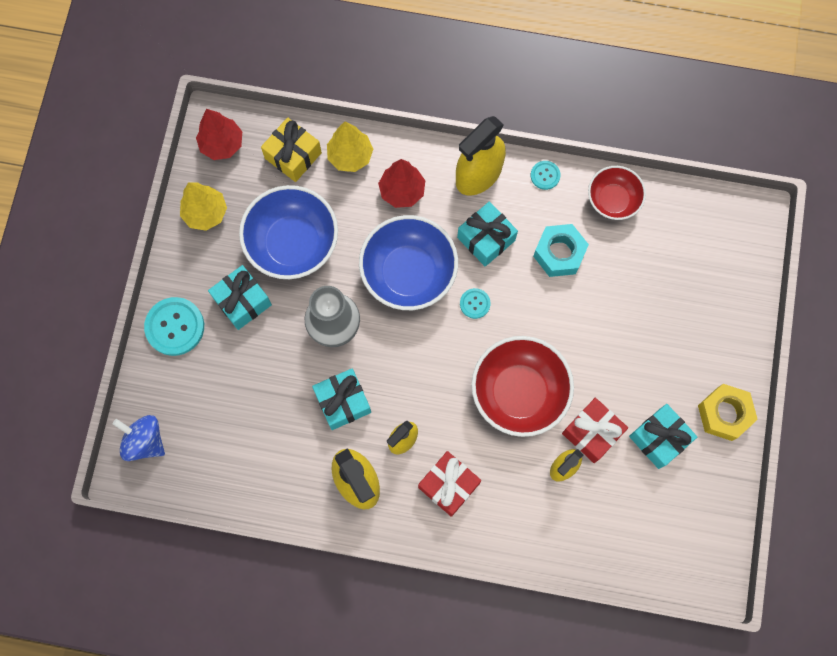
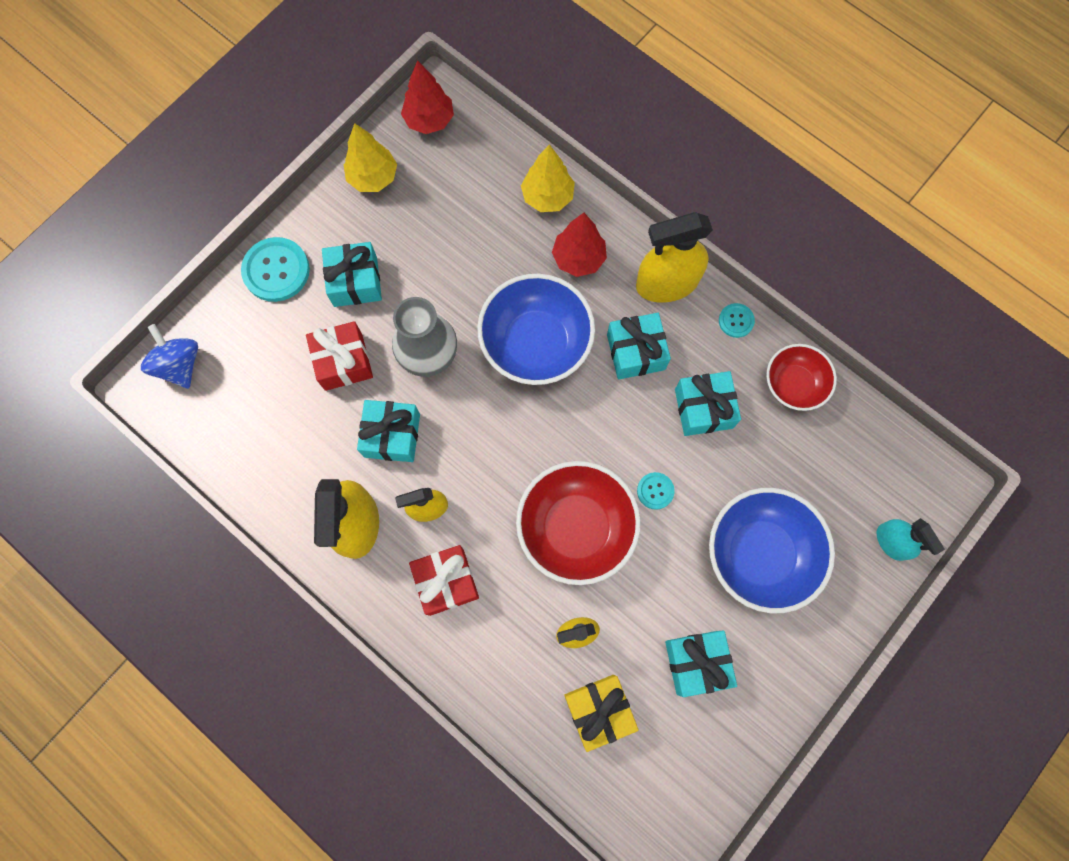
camera: 30 degrees right, 0 degrees up
(293, 155) = (491, 166): yellow gift -> yellow gift (599, 710)
(293, 243) = (438, 252): blue bowl -> blue bowl (759, 554)
(475, 303) = (585, 411): turquoise button -> turquoise button (655, 491)
(559, 253) = (703, 408): turquoise nut -> turquoise gift
(592, 432) = (628, 614): red gift -> red gift (343, 362)
(724, 414) = (783, 678): yellow nut -> none
(743, 276) = (891, 542): none -> turquoise spray bottle

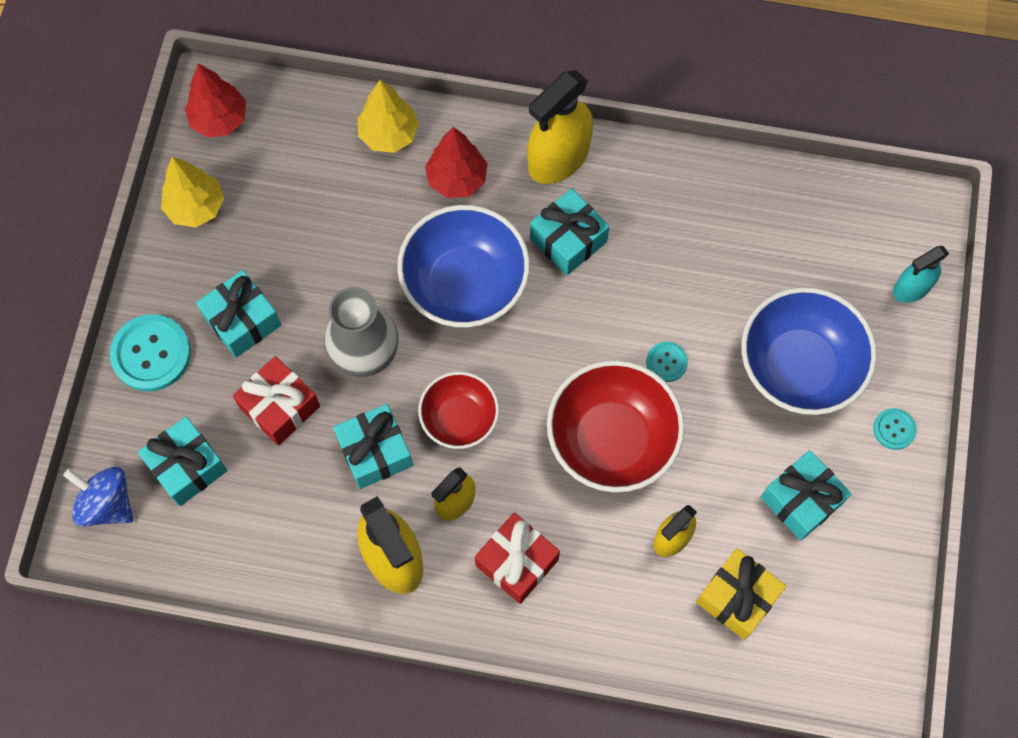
camera: 30 degrees left, 5 degrees down
(703, 408) = (665, 259): turquoise gift -> turquoise gift (187, 466)
(736, 321) = (646, 159): turquoise button -> turquoise button (894, 429)
(793, 384) = (736, 190): red bowl -> red bowl (459, 418)
(891, 542) = (911, 288): turquoise spray bottle -> turquoise spray bottle turned 120 degrees clockwise

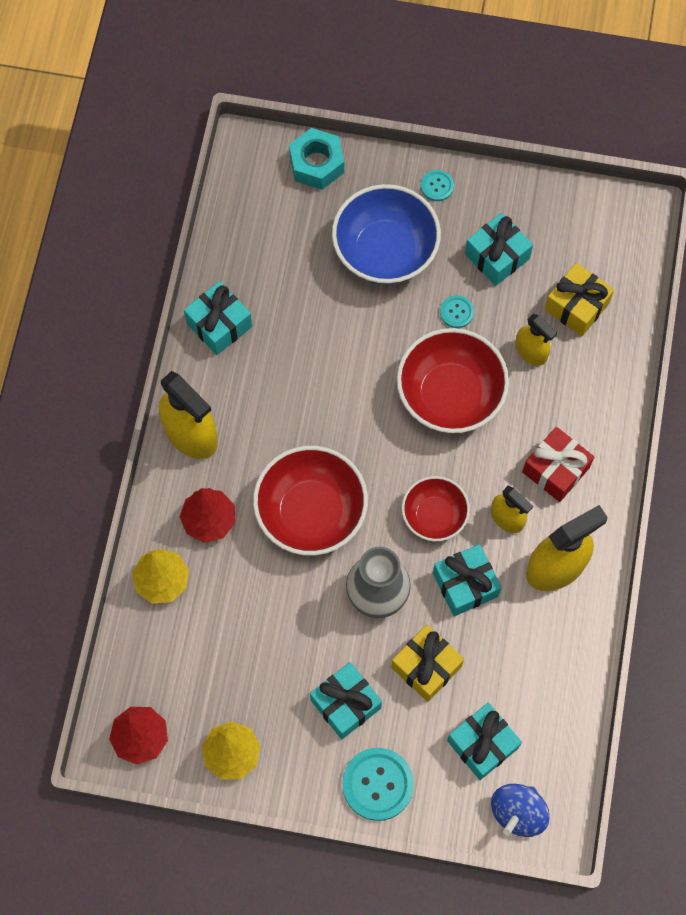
camera: 90 degrees left, 0 degrees up
(280, 407) = (426, 667): red gift -> yellow gift
(465, 284) = (311, 512): blue bowl -> red bowl
(568, 240) = (270, 427): turquoise gift -> turquoise gift (219, 325)
(666, 362) = (382, 351): turquoise button -> turquoise button (456, 312)
(911, 288) = (316, 164): turquoise spray bottle -> turquoise nut

